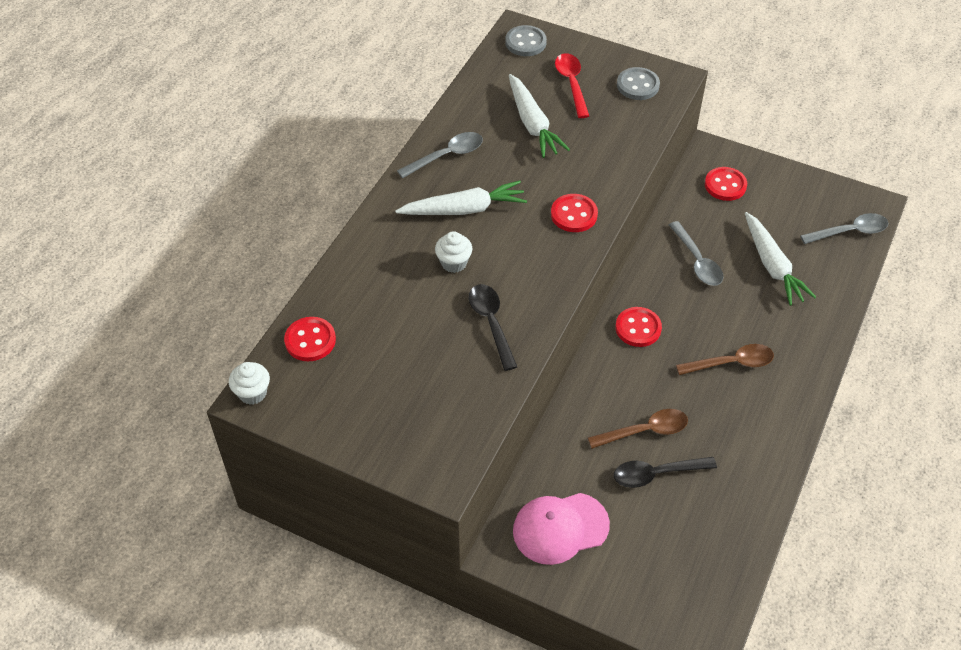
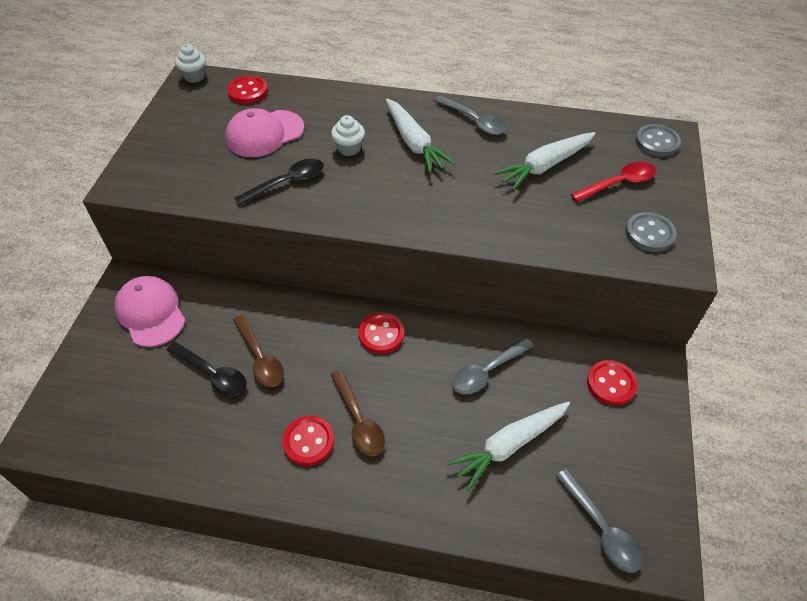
camera: 75 degrees right, 0 degrees up
(400, 333) = (264, 134): none -> pink cap
(574, 215) = (436, 214): red button -> red button (308, 441)
(656, 474) = (213, 374): black spoon -> black spoon turned 150 degrees clockwise

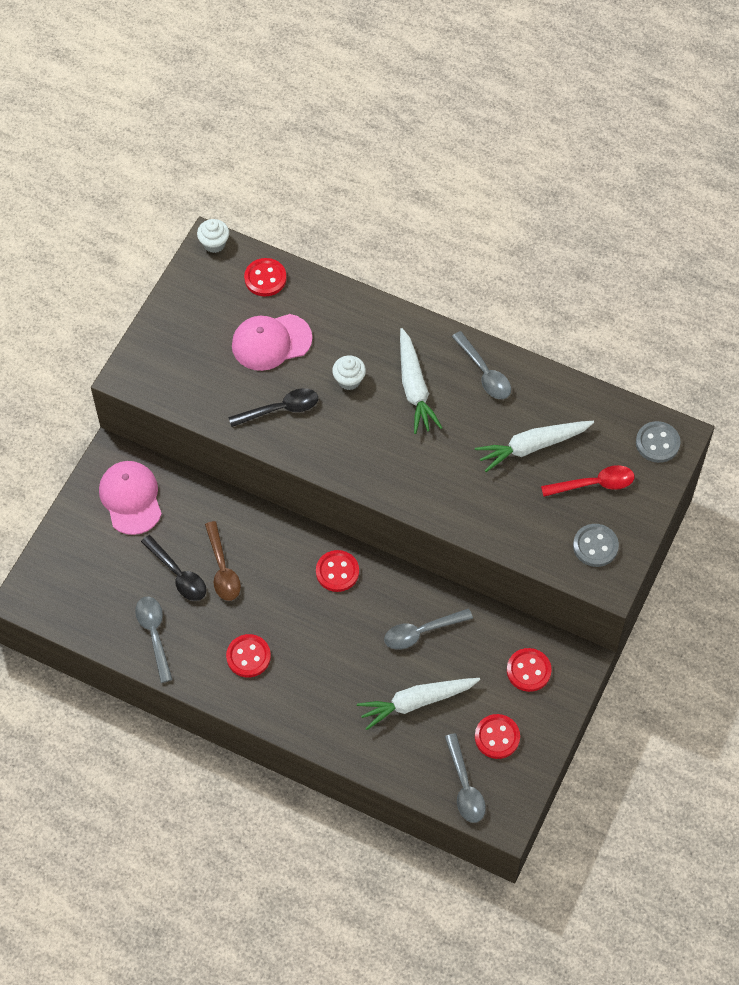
camera: 15 degrees right, 10 degrees up
(195, 443) = (154, 634): none -> grey spoon
(359, 421) = (295, 649): brown spoon -> none
(611, 461) = (497, 737): none -> red button

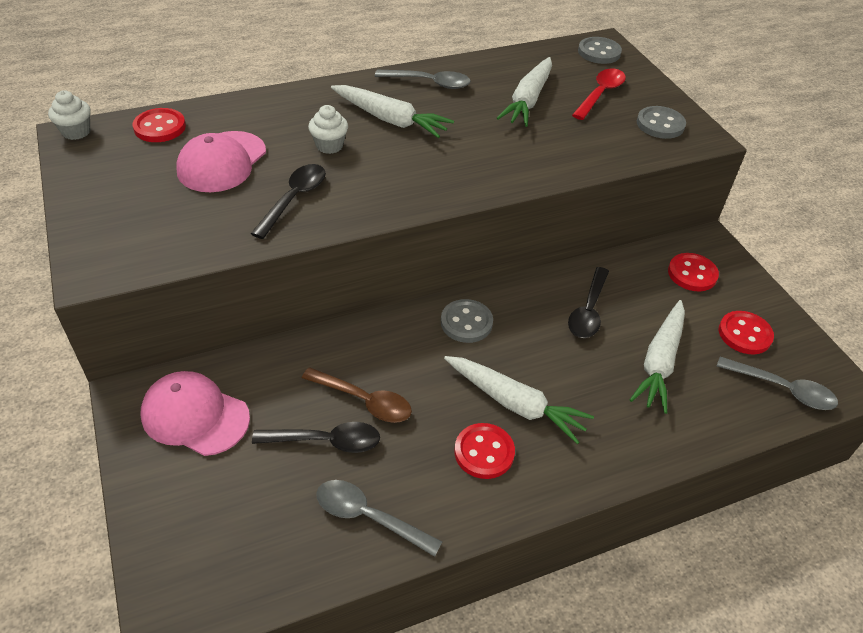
camera: 50 degrees left, 15 degrees down
(299, 647) = (515, 404): none -> white carrot
(337, 572) = (466, 322): red button -> grey button
(421, 632) = (588, 311): grey spoon -> black spoon

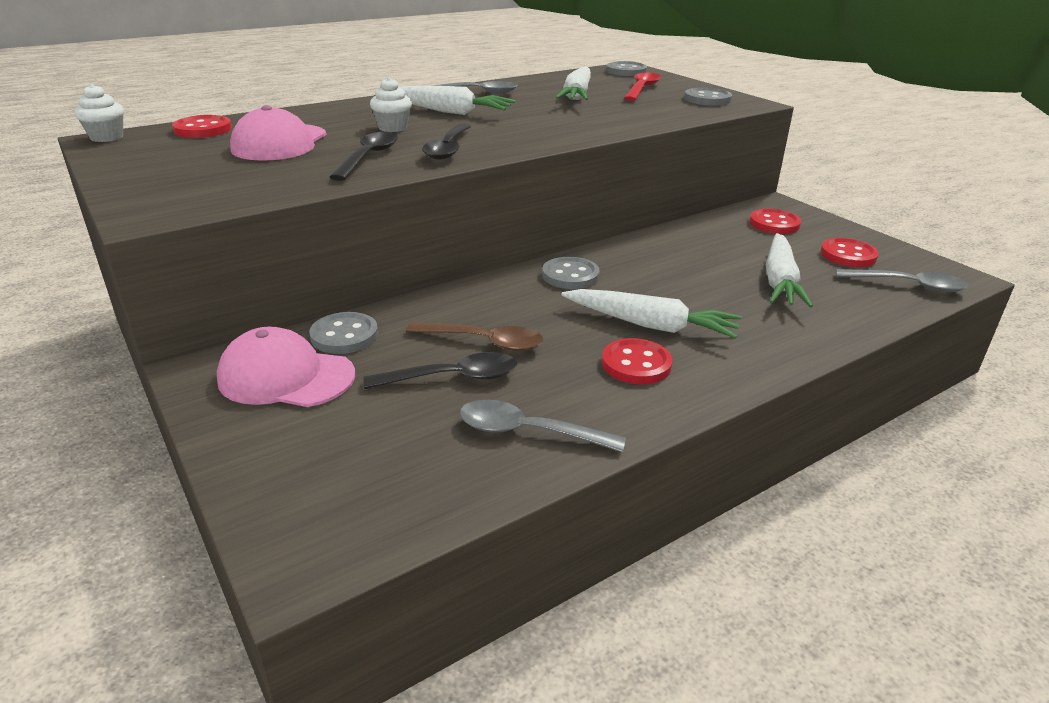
camera: 10 degrees left, 15 degrees down
(251, 372) = (344, 335): none -> grey button
(588, 311) = (690, 256): black spoon -> black spoon (448, 149)

